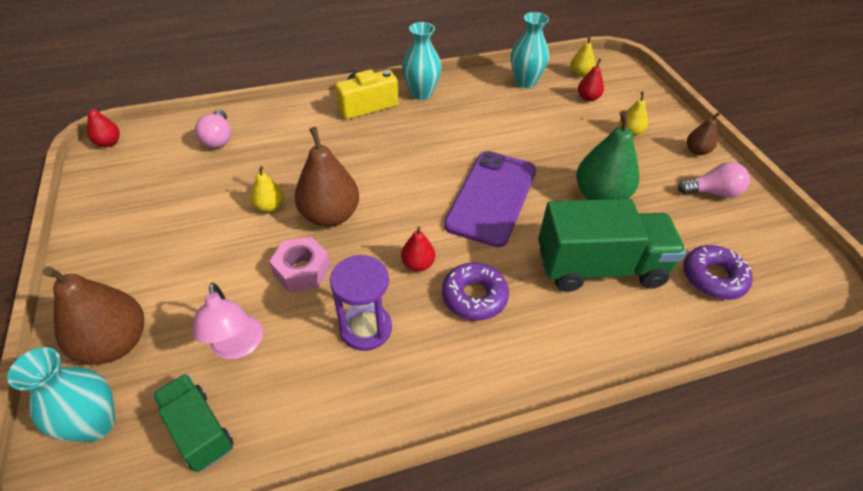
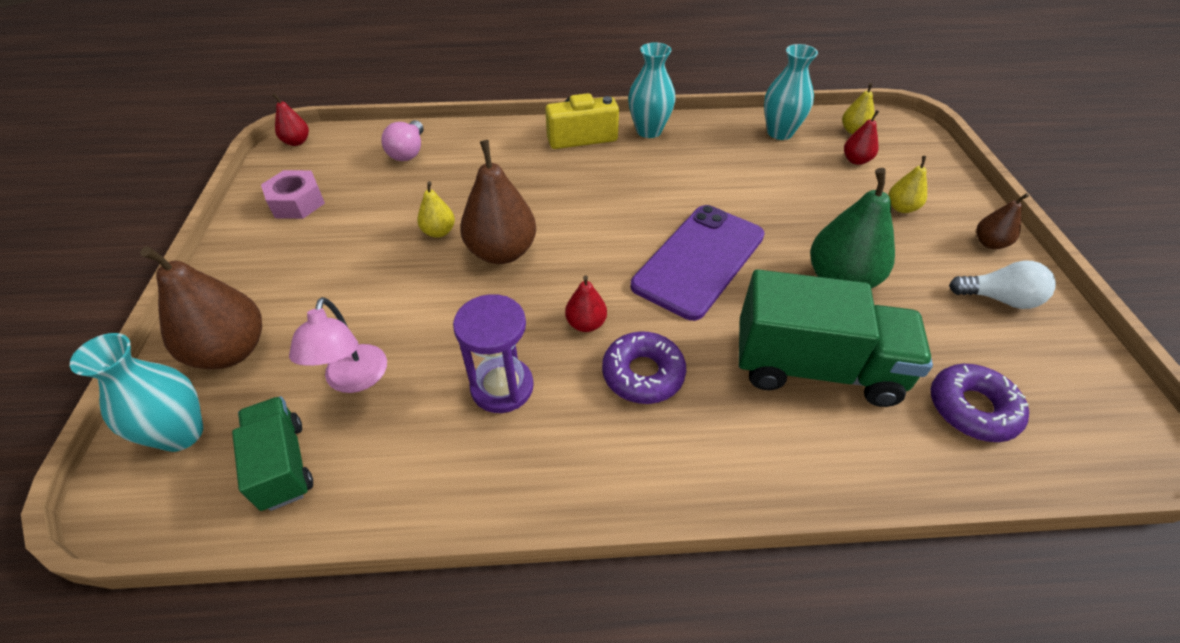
camera: 15 degrees right, 0 degrees up
(302, 271) = (451, 308): pink nut -> pink nut (297, 203)
(712, 192) = (998, 299): pink light bulb -> white light bulb

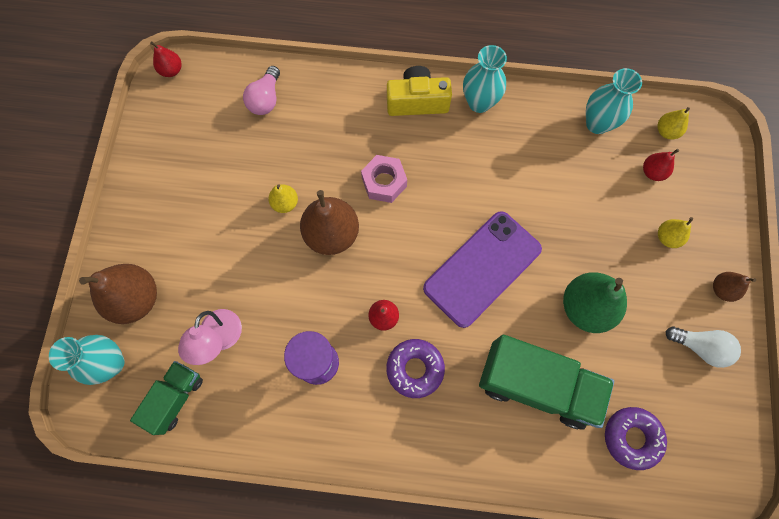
camera: 10 degrees right, 25 degrees up
(282, 464) = (175, 398): green truck -> green truck turned 45 degrees clockwise
(297, 203) = (175, 150): pink nut -> pink nut (384, 182)

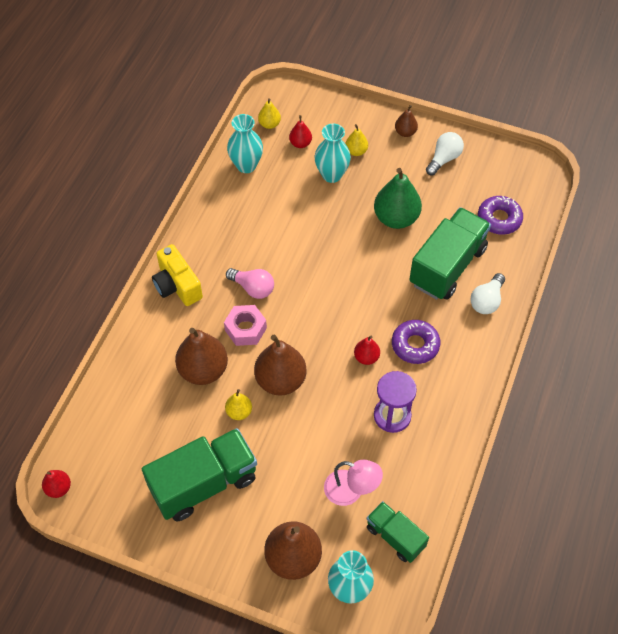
camera: 75 degrees left, 15 degrees down
(200, 193) = (204, 483): none -> green truck
(266, 99) = (126, 407): pink light bulb -> pink light bulb (253, 288)
(324, 155) = (203, 370): none -> brown pear
(417, 102) = (177, 285): yellow camera -> yellow camera turned 45 degrees counterclockwise
(479, 102) = (196, 240): turquoise vase -> turquoise vase (332, 175)
(482, 269) = (345, 277): purple phone -> none
(502, 444) = (487, 301): none -> white light bulb

